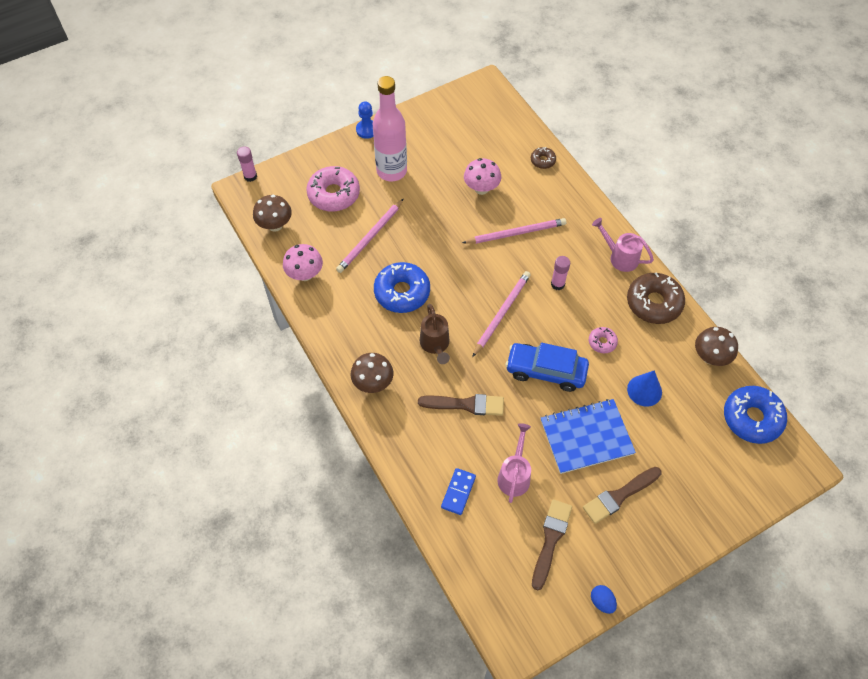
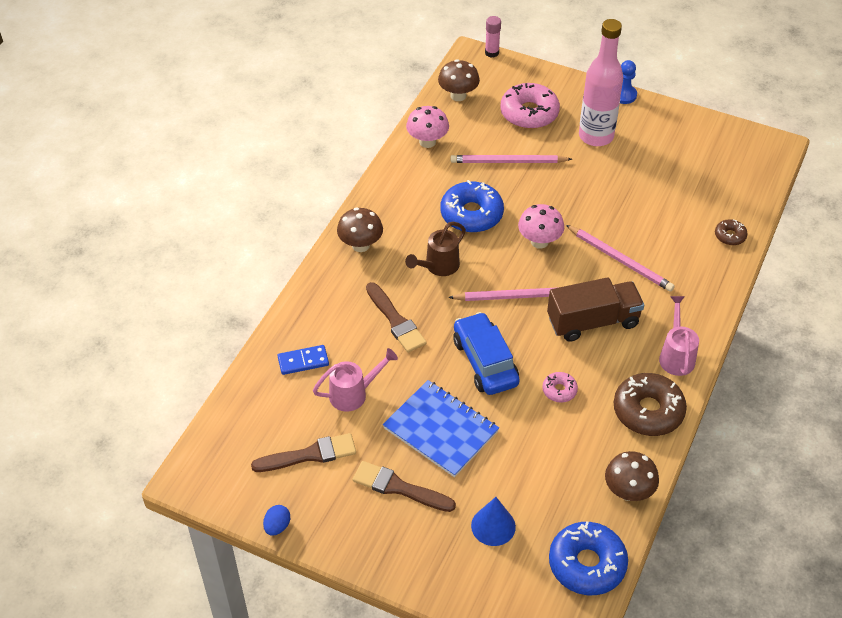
camera: 55 degrees right, 10 degrees down
(481, 188) = (645, 208): pink mushroom -> pink mushroom (539, 241)
(557, 284) = (593, 322): pink glue stick -> brown truck
(644, 390) = (535, 452): blue cone -> blue cone (493, 526)

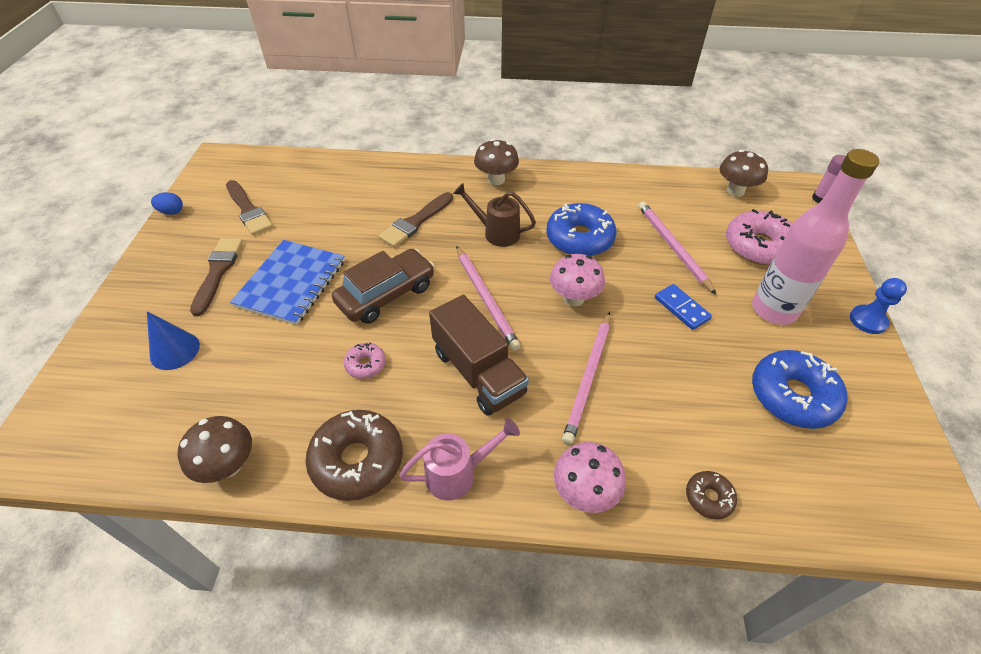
camera: 70 degrees right, 0 degrees up
(303, 361) = (349, 182): blue domino -> blue domino (681, 308)
(353, 394) = (321, 218): pink watering can -> none
(427, 142) = (654, 187): pink mushroom -> pink mushroom (584, 492)
(485, 362) = (386, 294): blue car -> brown car
(587, 564) = (122, 446): blue donut -> blue donut (792, 396)

